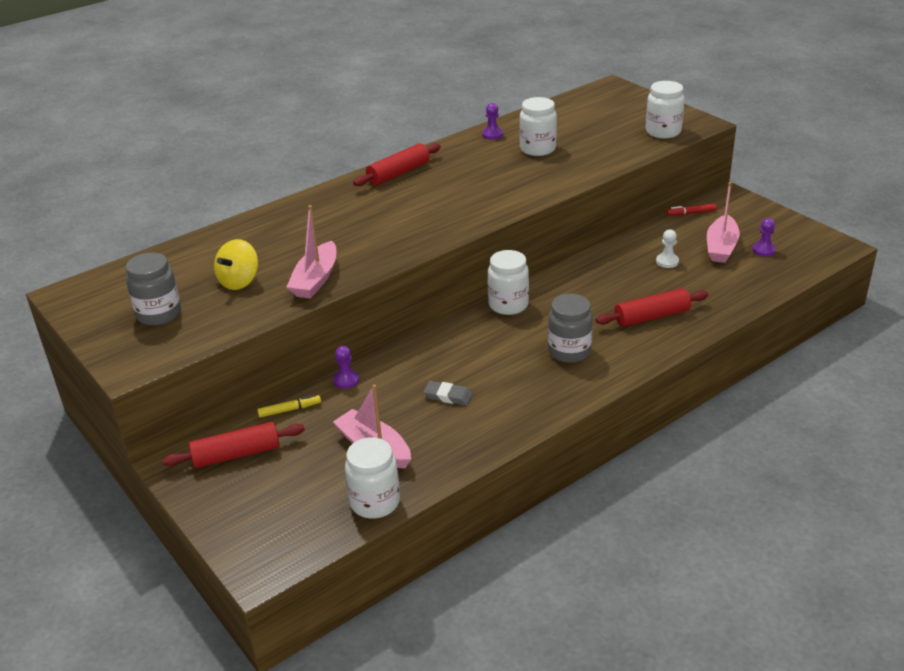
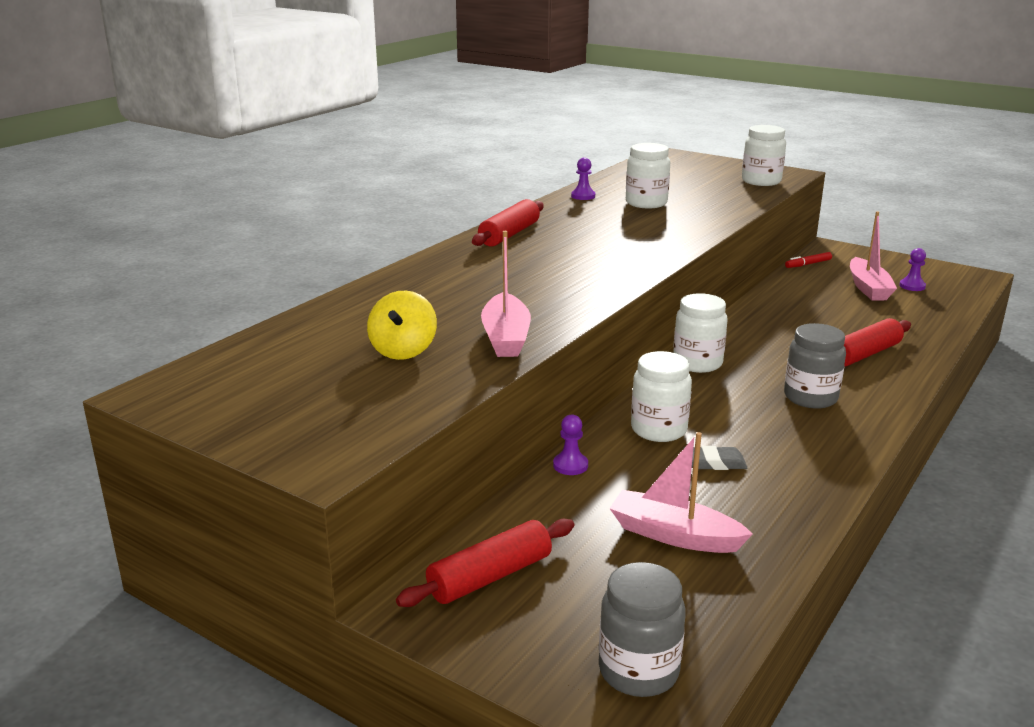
camera: 20 degrees left, 10 degrees down
(159, 314) = (317, 398): grey jar -> grey jar (638, 671)
(289, 410) = (522, 510): yellow marker -> none
(375, 502) = (734, 600): white jar -> white jar (658, 430)
(667, 261) = (828, 305): white pawn -> none

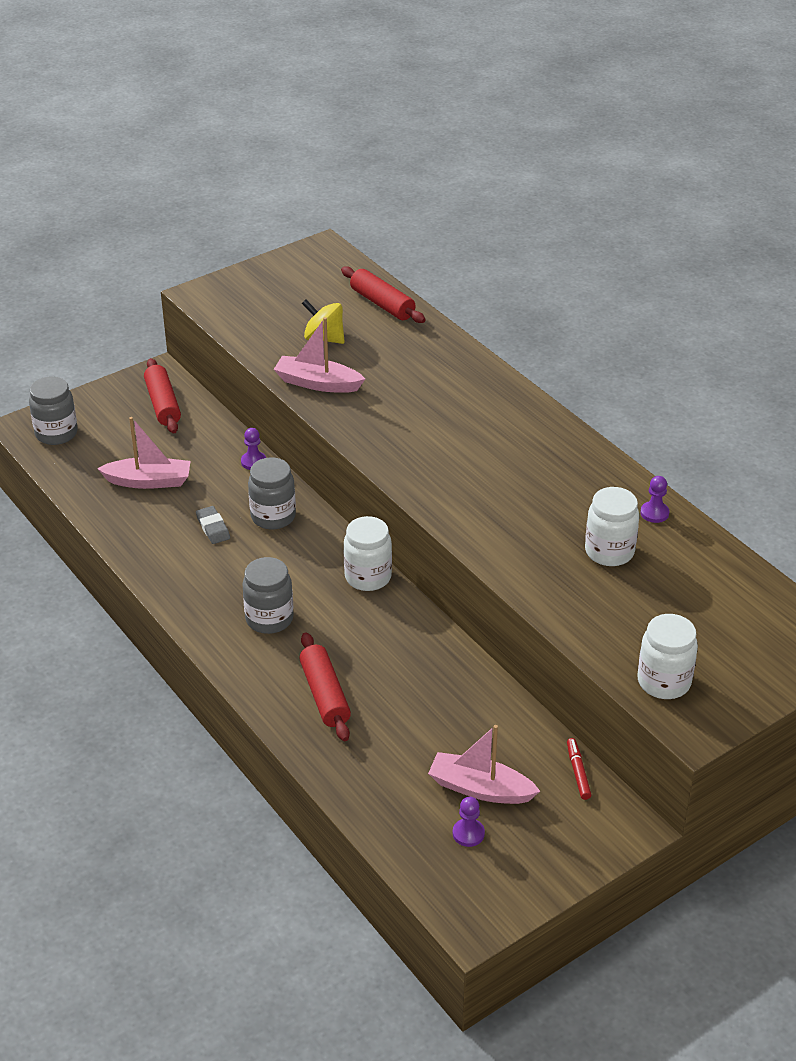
camera: 110 degrees right, 15 degrees up
(509, 234) = (545, 434): red rolling pin -> red rolling pin (382, 304)
(658, 430) = (273, 517): white jar -> grey jar
(674, 535) = (149, 481): pink boat -> pink boat turned 45 degrees clockwise
(714, 462) = (213, 528): grey eraser -> grey eraser turned 45 degrees counterclockwise

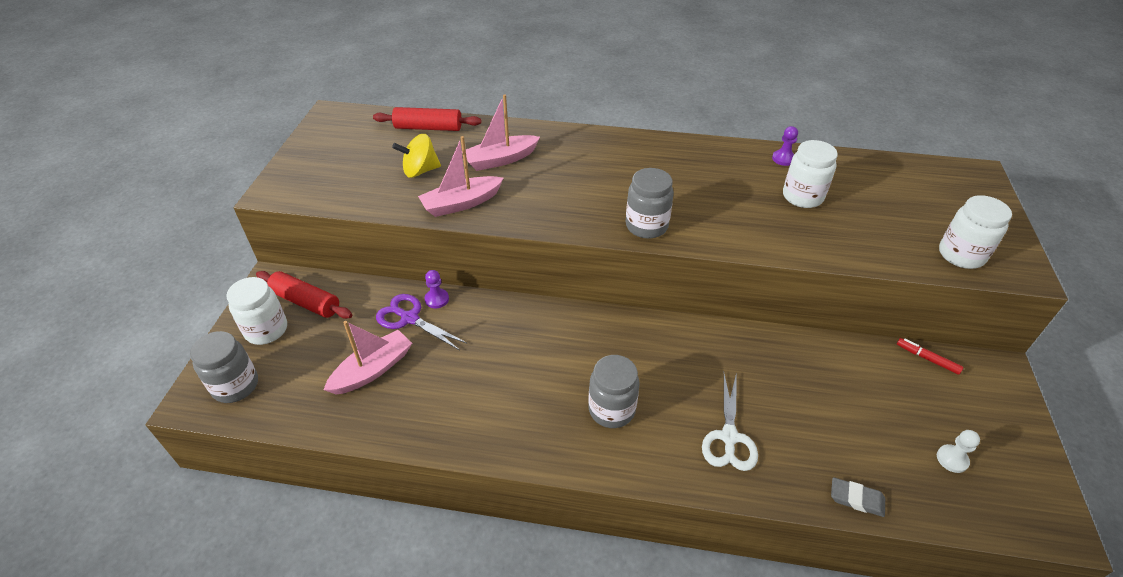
camera: 45 degrees left, 5 degrees up
(213, 528) = (474, 370): grey eraser -> grey eraser (856, 499)
(217, 463) = (410, 318): none -> purple scissors
(273, 517) = (506, 329): grey jar -> grey jar (646, 226)
(324, 695) = (729, 437): red rolling pin -> white scissors
(368, 577) = (629, 326): white jar -> white jar (266, 330)
(468, 833) = (952, 459): purple pawn -> white pawn
(480, 788) = (907, 419): pink boat -> pink boat (500, 160)

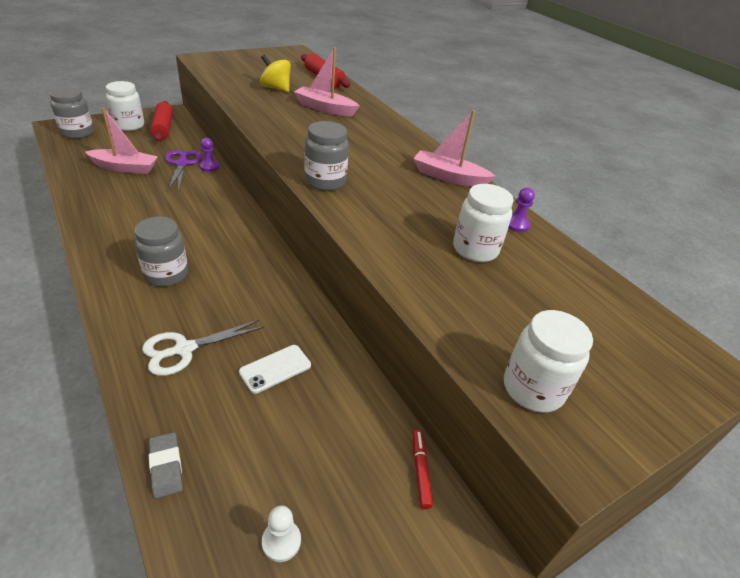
camera: 45 degrees right, 5 degrees down
(461, 203) = (259, 109): pink boat -> pink boat (448, 177)
(787, 388) = (275, 368): none -> white phone

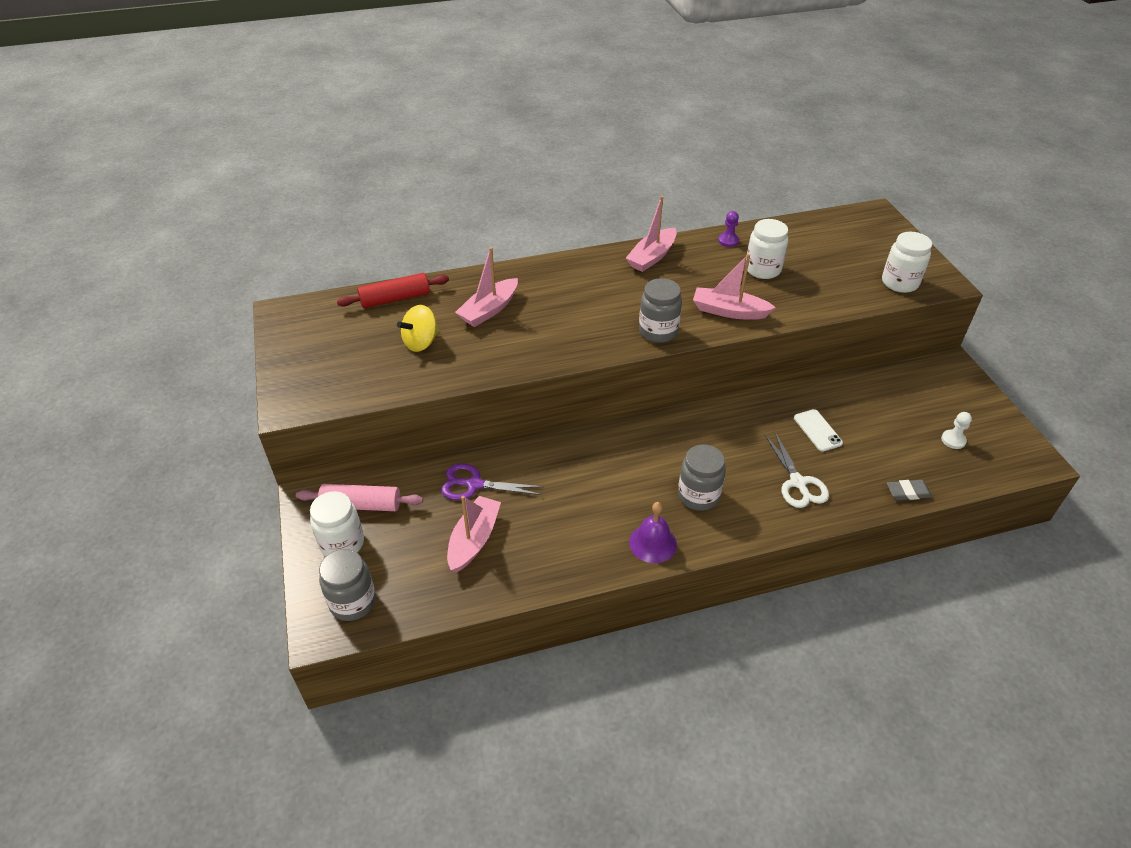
camera: 70 degrees left, 5 degrees up
(108, 249) = (652, 543): none -> purple bell
(163, 128) = (361, 505): red rolling pin -> pink rolling pin
(209, 167) = (487, 459): purple pawn -> none
(378, 224) = (729, 311): none -> pink boat
(420, 470) = (900, 373): red marker -> none

